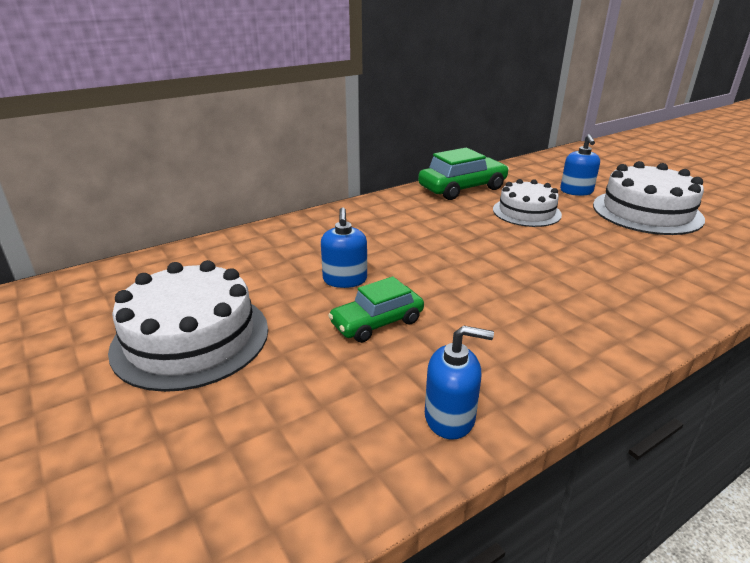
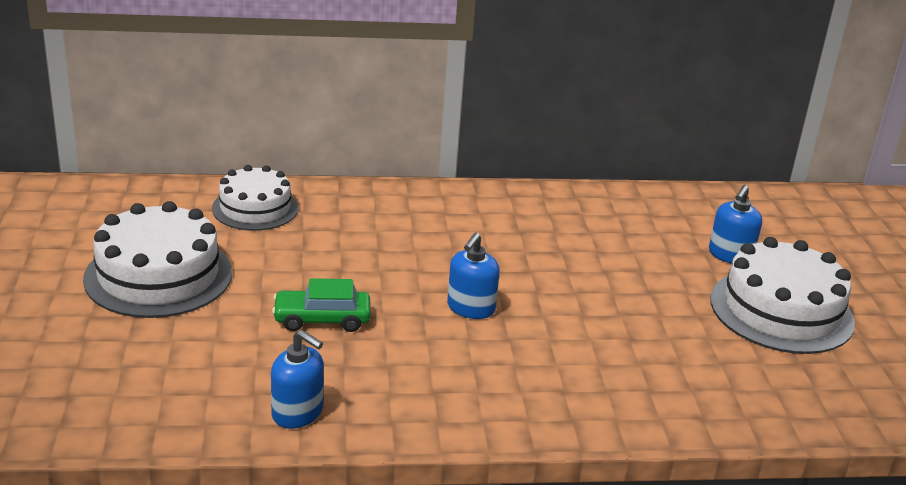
camera: 25 degrees right, 0 degrees up
(345, 280) = (336, 269): blue soap dispenser -> blue soap dispenser (470, 308)
(462, 188) = (587, 205): green car -> none
(526, 212) = (624, 261): white cake -> white cake (255, 208)

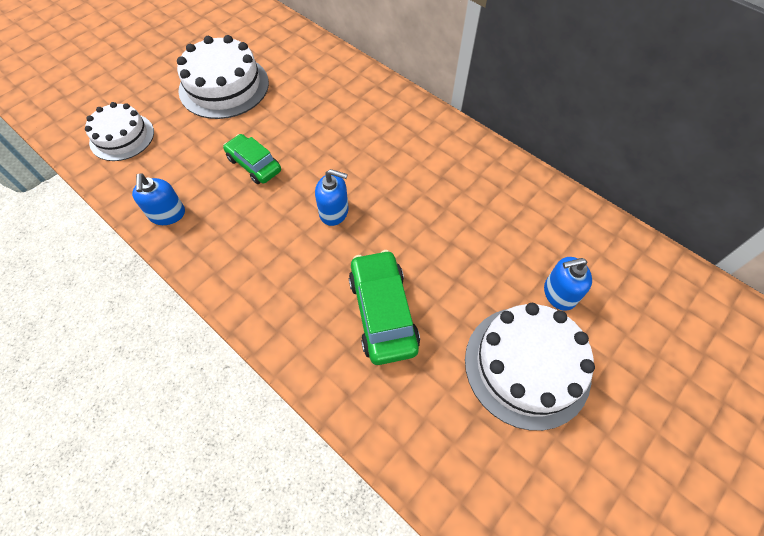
camera: 50 degrees right, 30 degrees up
(255, 208) = (322, 69): white cake -> white cake (122, 137)
(470, 308) = (334, 212): blue soap dispenser -> blue soap dispenser turned 150 degrees counterclockwise
(633, 348) = (382, 312): none -> green car

